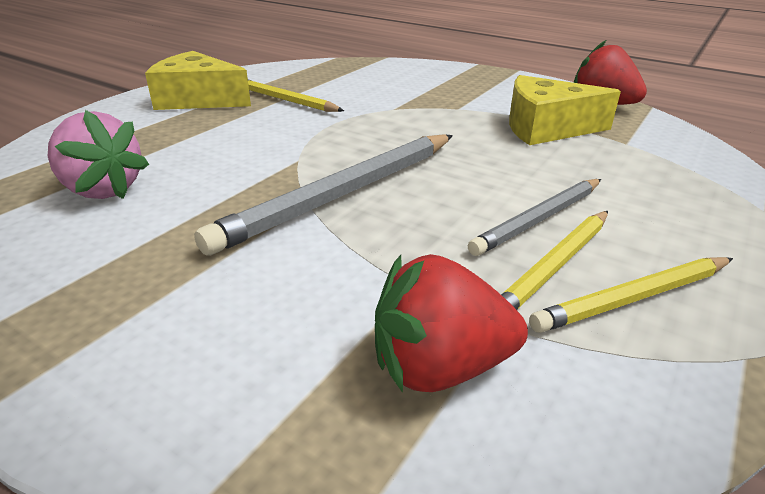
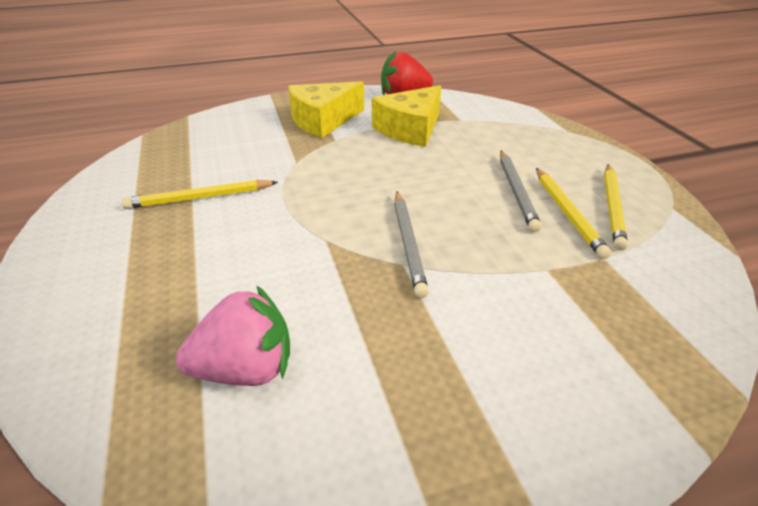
camera: 50 degrees left, 5 degrees up
(198, 99) = (112, 242): yellow cheese -> yellow cheese (323, 120)
(343, 194) = (408, 244): grey pencil -> grey pencil, size x0.61
(439, 367) = (629, 296): red strawberry -> none

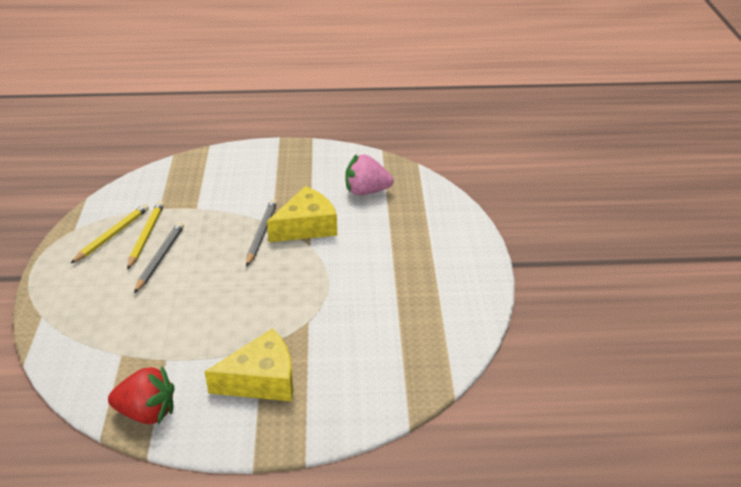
camera: 165 degrees left, 0 degrees up
(199, 198) = (390, 294): yellow pencil -> none
(410, 129) = (183, 347): yellow cheese -> yellow cheese (306, 226)

